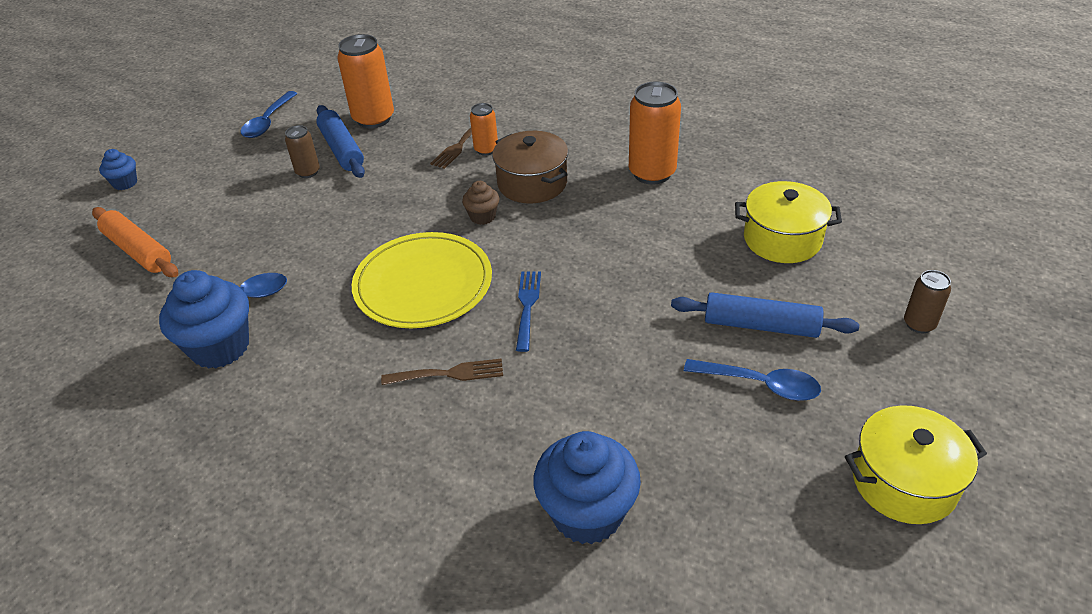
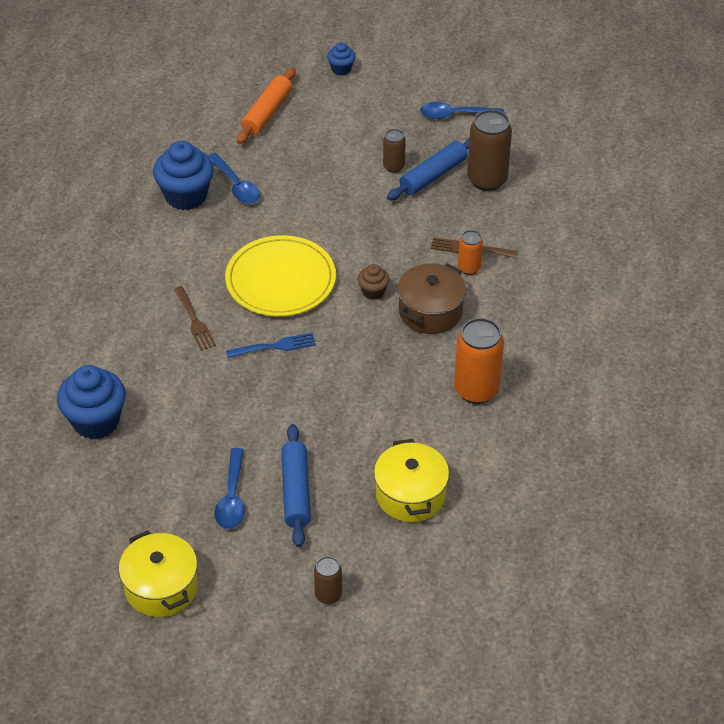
camera: 70 degrees right, 5 degrees up
(373, 119) = (487, 180): orange can -> brown can

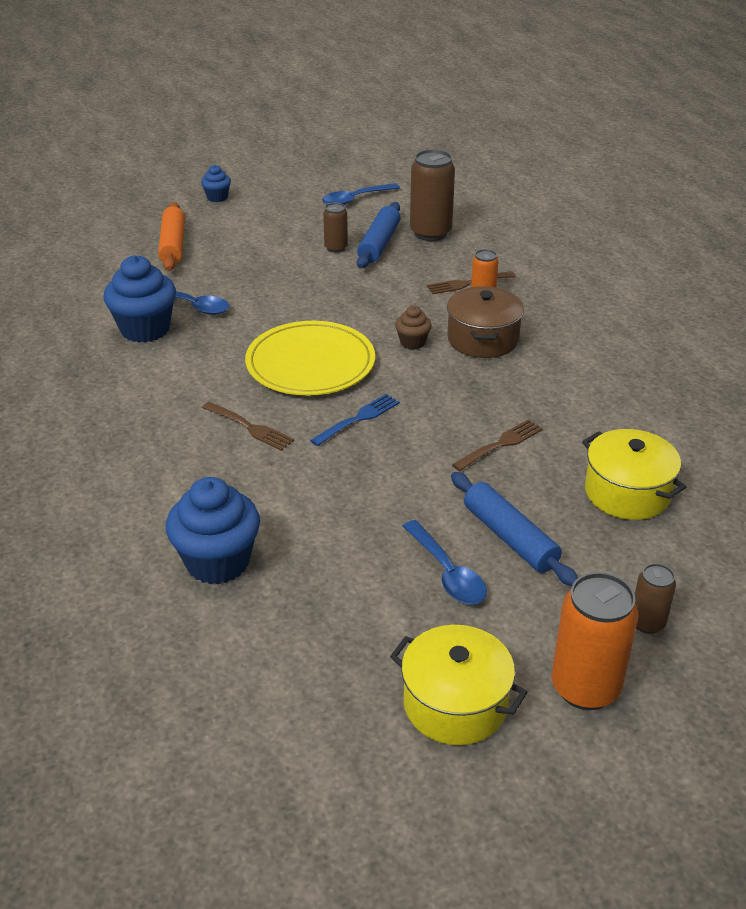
camera: 30 degrees left, 10 degrees down
(357, 414) = (500, 444): none -> brown fork
(476, 390) = (591, 383): orange can -> orange can (585, 688)

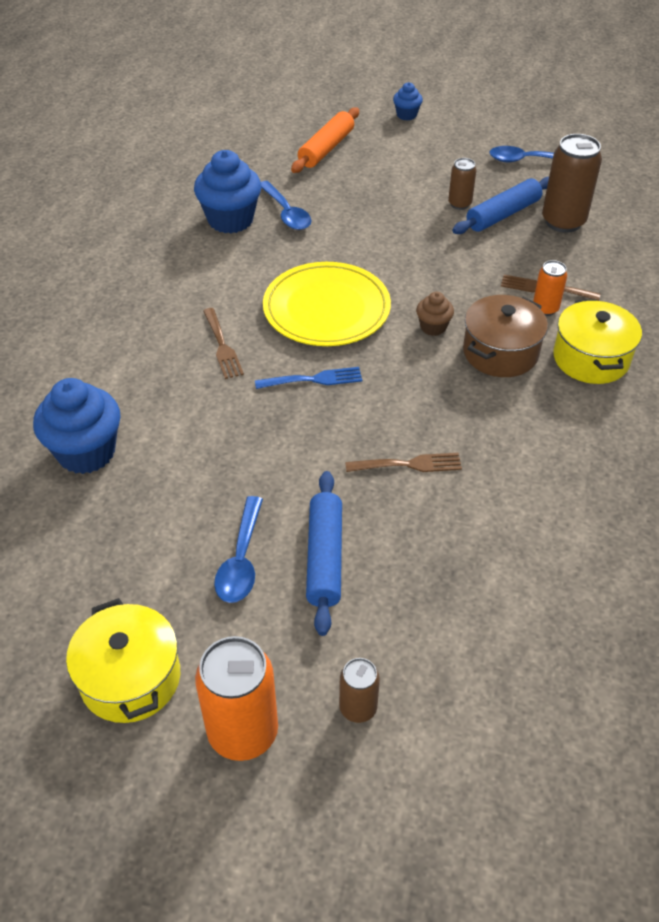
camera: 35 degrees right, 10 degrees up
(627, 493) = (474, 573): yellow pot -> yellow pot (591, 358)

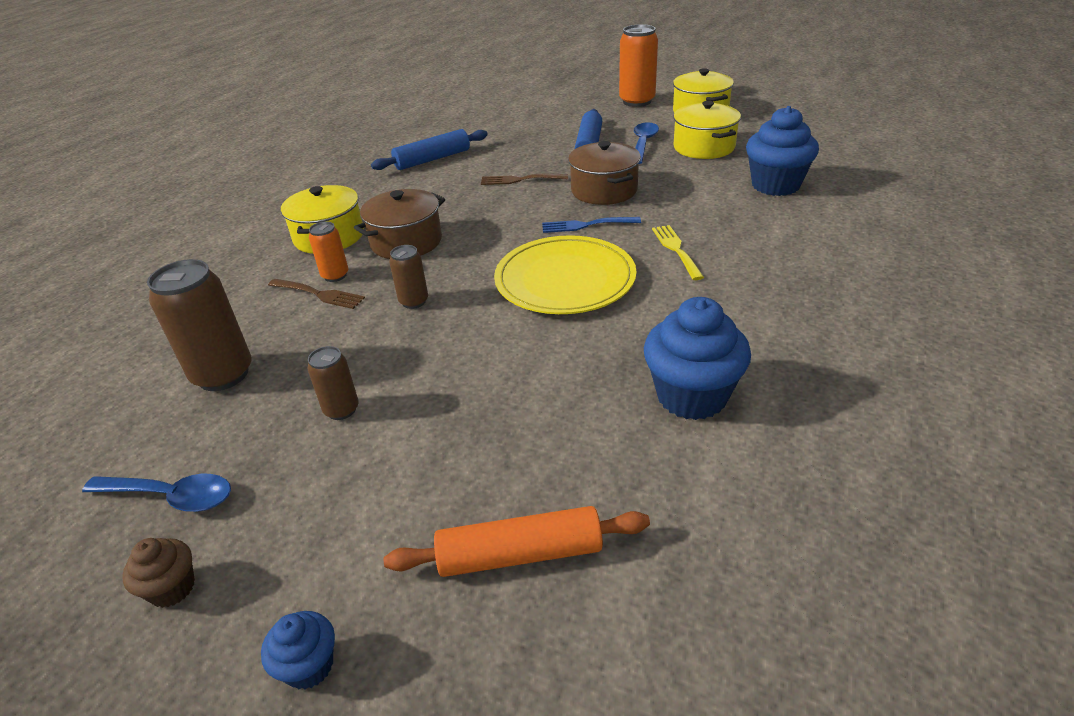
camera: 170 degrees left, 10 degrees down
(152, 547) = (704, 147): none -> yellow pot
(222, 346) = (676, 250): brown fork -> yellow fork
(286, 213) = (606, 405): blue spoon -> none
(296, 441) = (604, 190): none -> brown pot
(326, 148) = (520, 554): orange rolling pin -> orange rolling pin turned 45 degrees clockwise
(358, 708) = (578, 107): brown can -> brown can (414, 301)
(433, 327) = (459, 262): brown cupcake -> brown cupcake (172, 588)
(503, 215) = (293, 389): blue rolling pin -> blue rolling pin (432, 159)

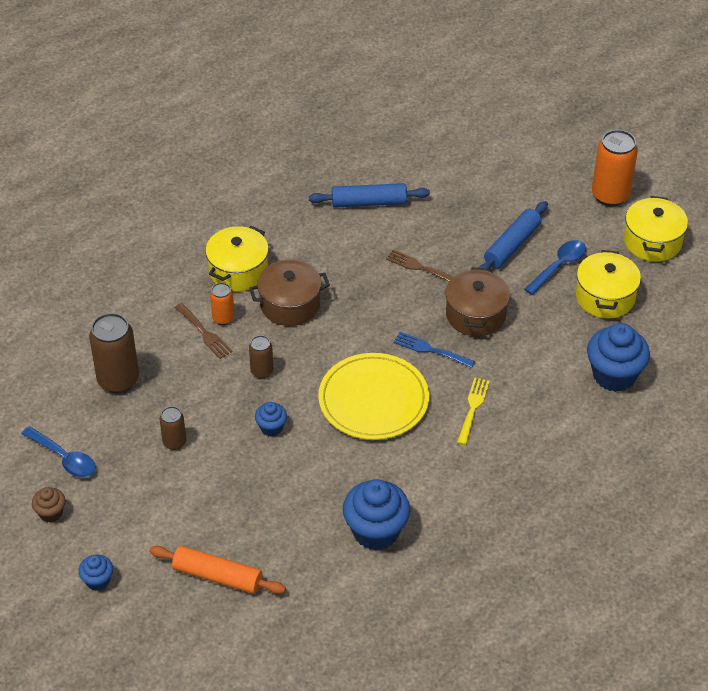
camera: 25 degrees right, 10 degrees up
(465, 346) = (271, 427): none -> blue cupcake

